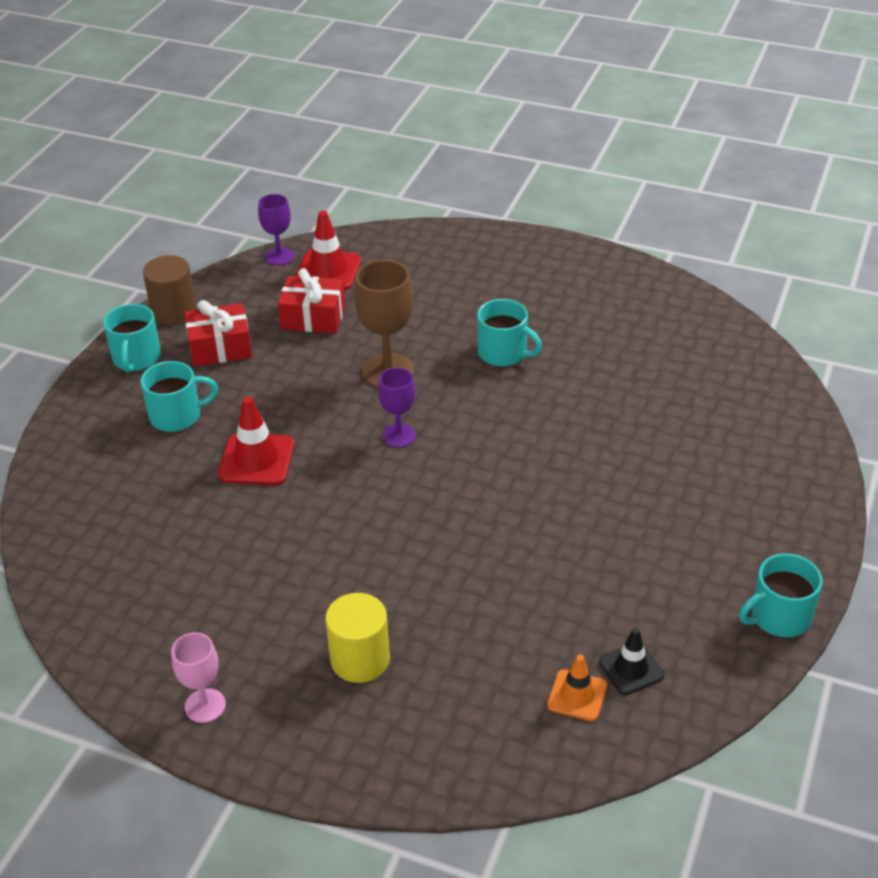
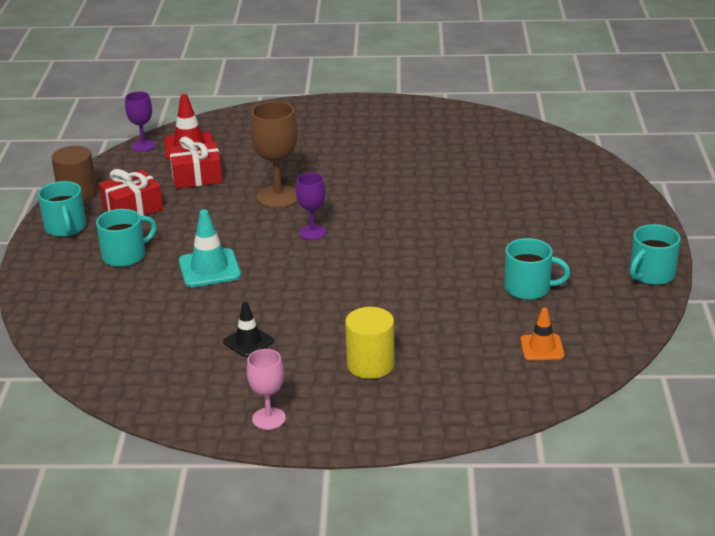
camera: 20 degrees left, 10 degrees down
(256, 460) = (209, 268): red traffic cone -> turquoise traffic cone
(503, 353) = (360, 170): turquoise mug -> turquoise mug (528, 288)
(631, 669) = (569, 325): black traffic cone -> black traffic cone (248, 341)

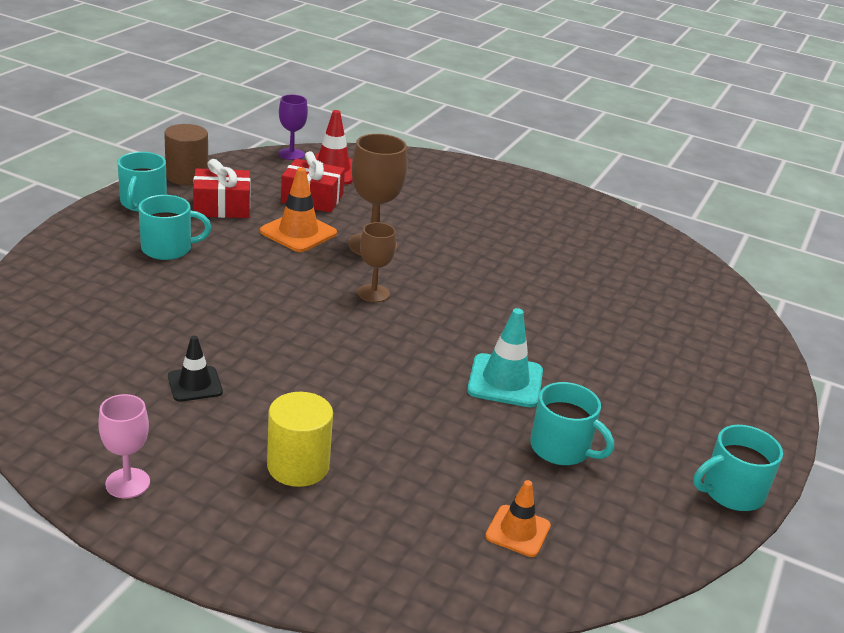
camera: 20 degrees right, 0 degrees up
(209, 268) = (234, 291): turquoise traffic cone -> turquoise traffic cone (505, 381)
(213, 207) = (298, 232): none -> orange traffic cone
(312, 232) = (373, 293): purple goblet -> brown goblet

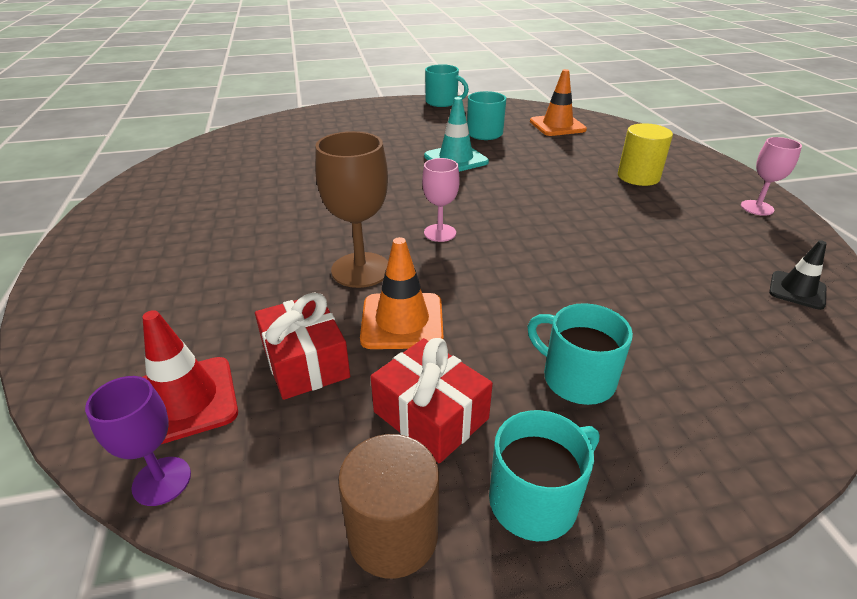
camera: 125 degrees left, 5 degrees up
(195, 384) = (667, 236): black traffic cone -> black traffic cone (797, 290)
(373, 293) = (440, 233): brown goblet -> pink goblet
(518, 531) = (557, 126): orange traffic cone -> orange traffic cone, size x1.55

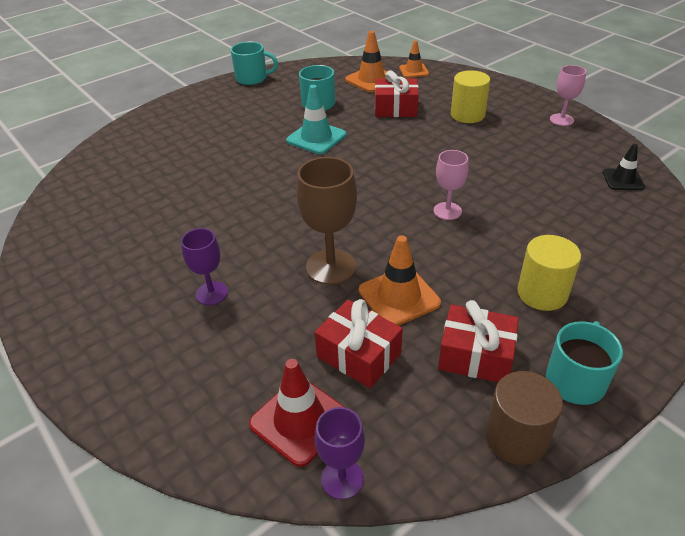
camera: 25 degrees left, 5 degrees up
(231, 256) = (211, 293): none -> purple goblet
(440, 233) = (363, 213): pink goblet -> pink goblet (447, 211)
(561, 154) = (395, 108): none -> red gift
(576, 378) = (542, 293): turquoise mug -> yellow cylinder
(610, 127) = (413, 71): none -> orange traffic cone

